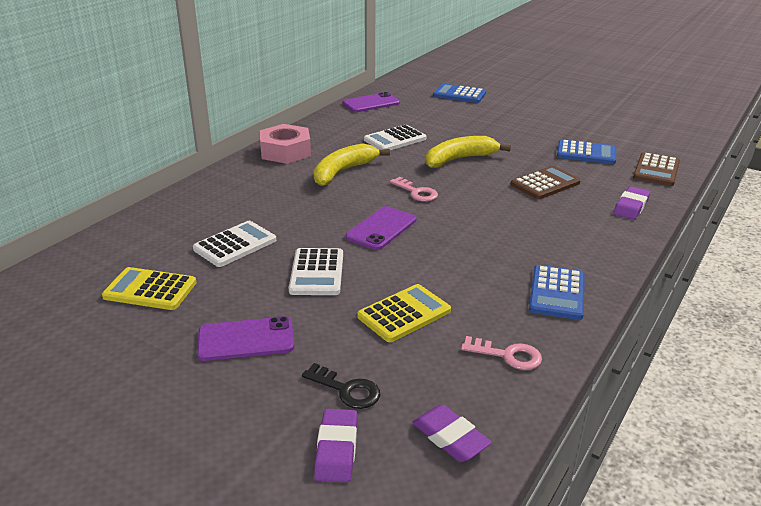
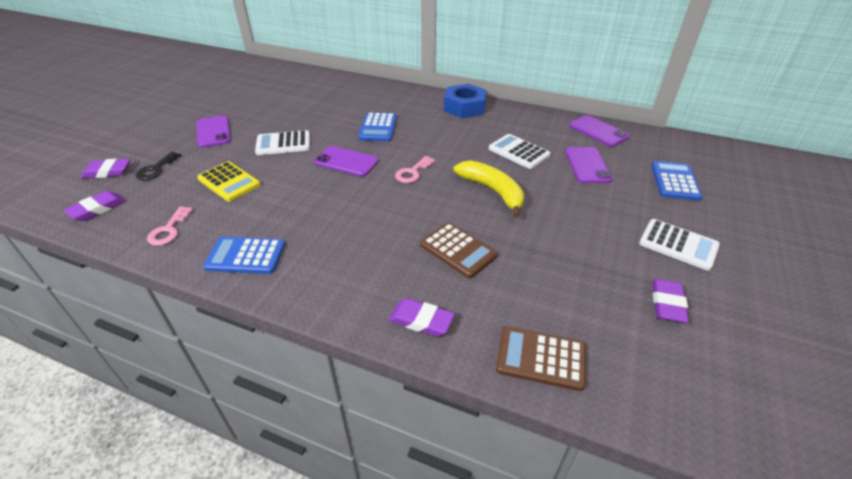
camera: 80 degrees right, 10 degrees up
(150, 290) = (267, 97): yellow calculator -> none
(235, 245) = (318, 112): white calculator -> white calculator (678, 245)
(285, 151) = (464, 107): pink nut -> blue nut
(343, 172) = (439, 135): yellow banana -> none
(427, 117) = (587, 165): none -> purple phone
(586, 153) = (560, 287): blue calculator -> blue calculator (378, 127)
(598, 126) = (667, 304): none -> purple eraser

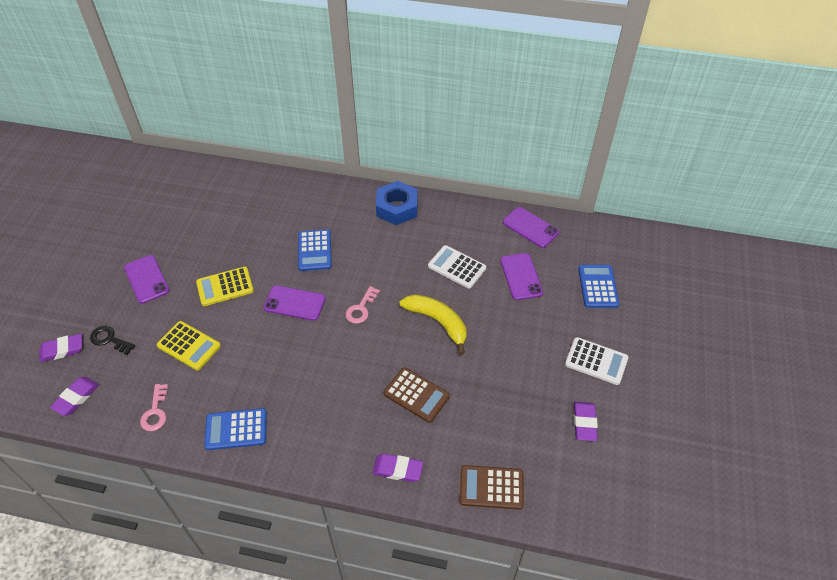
camera: 10 degrees left, 10 degrees up
(156, 169) = (109, 339): black key -> black key turned 105 degrees clockwise
(283, 144) = (225, 287): white calculator -> yellow calculator

